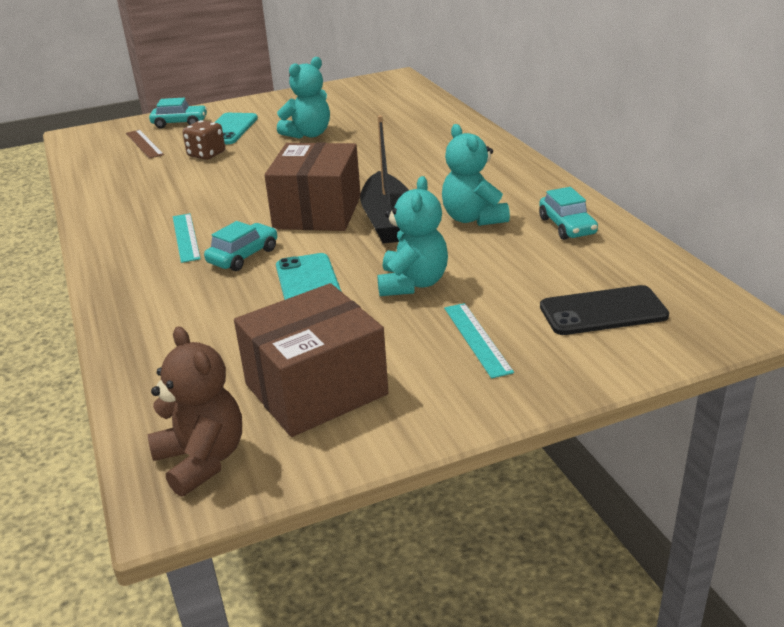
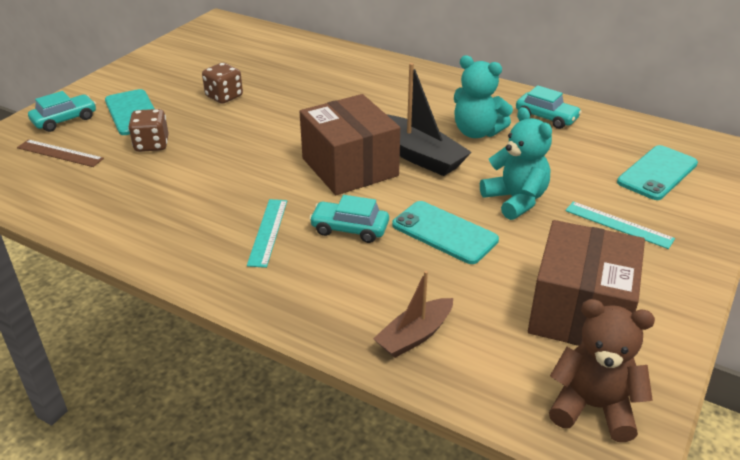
camera: 40 degrees left, 5 degrees up
(164, 347) = (414, 336): none -> brown boat
(186, 237) = (268, 232): turquoise ruler -> turquoise ruler turned 60 degrees clockwise
(243, 256) = (349, 229): turquoise car -> turquoise car turned 75 degrees counterclockwise
(308, 134) = (224, 96): turquoise teddy bear -> brown dice
(603, 311) = (657, 173): black phone -> turquoise phone

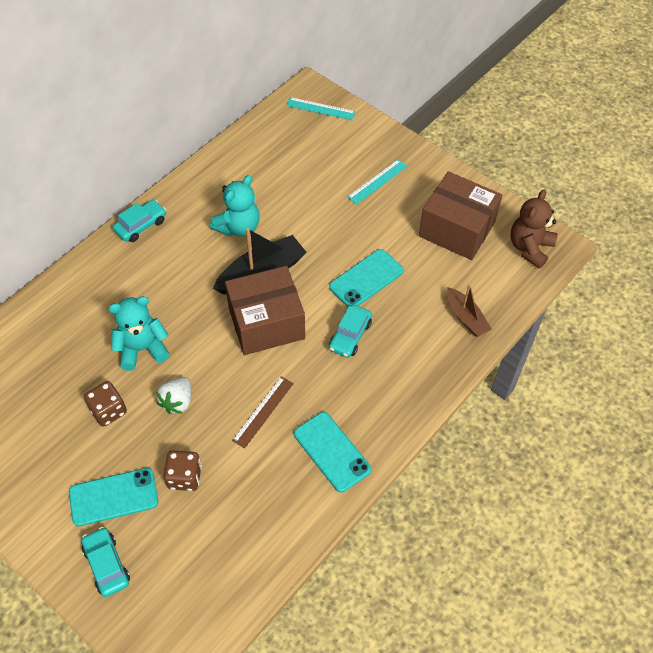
camera: 80 degrees left, 20 degrees up
(60, 153) = (176, 562): brown ruler -> brown ruler (263, 411)
(238, 129) = (177, 401): none -> white strawberry
(268, 232) = (342, 390): turquoise ruler -> turquoise ruler (321, 109)
(515, 200) = (337, 228): turquoise teddy bear -> turquoise teddy bear (142, 349)
(546, 117) = (230, 176): turquoise car -> turquoise car (141, 225)
(657, 173) = (324, 140): turquoise phone -> turquoise phone (332, 451)

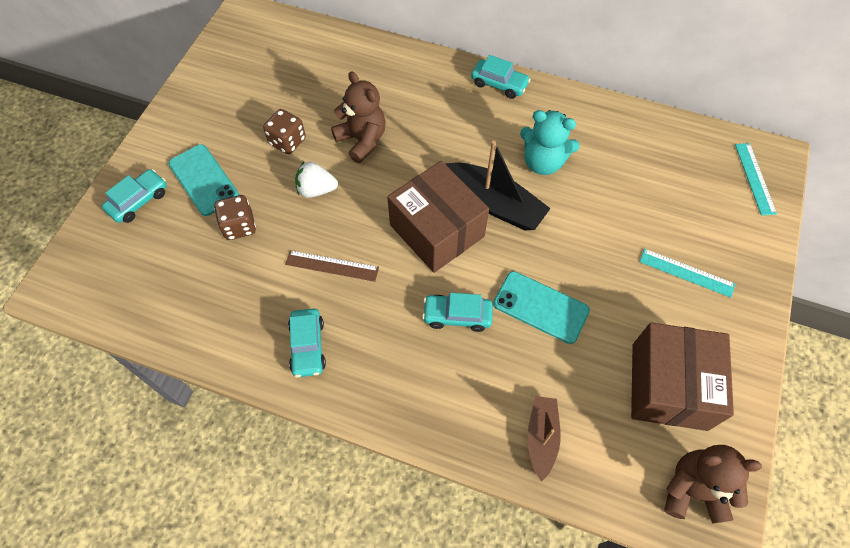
camera: 70 degrees right, 5 degrees up
(142, 349) = (362, 140): turquoise teddy bear -> brown teddy bear
(332, 451) = (308, 346): turquoise phone -> turquoise car
(466, 317) = (541, 437): brown boat -> brown boat turned 150 degrees clockwise

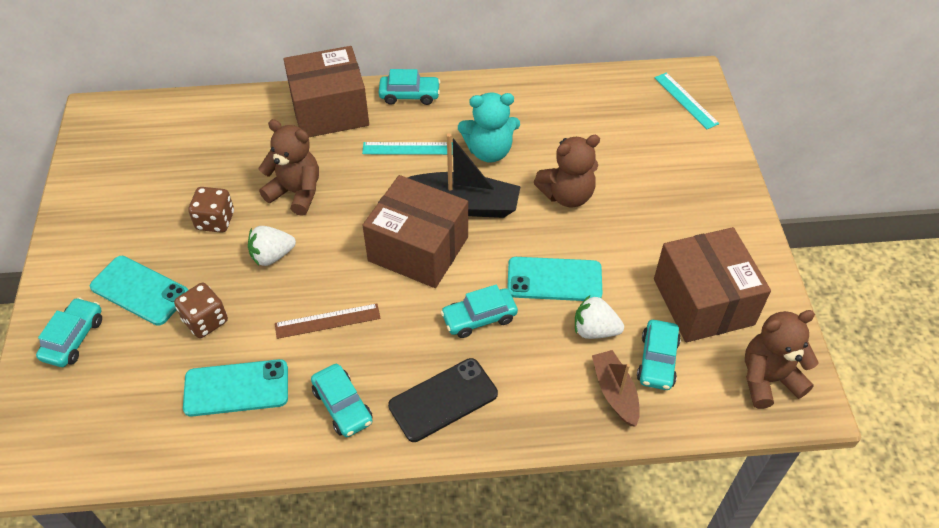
camera: 25 degrees left, 10 degrees down
(235, 294) = (236, 388): none -> turquoise phone
(390, 377) = (443, 400): none -> black phone
(425, 75) = (329, 111): none -> brown box
(553, 370) = (594, 330): none -> white strawberry
(592, 231) = (567, 195): none -> brown teddy bear
(596, 425) = (657, 361): none -> turquoise car
(686, 273) = (668, 200): turquoise ruler -> turquoise ruler (407, 148)

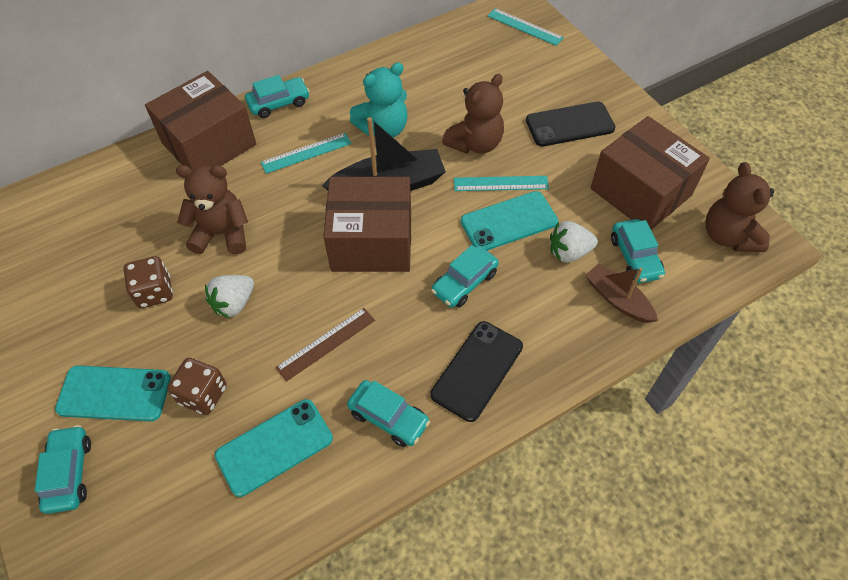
camera: 25 degrees left, 5 degrees up
(568, 241) = (501, 183): none -> turquoise ruler
(672, 210) = (570, 124): none -> black phone
(768, 379) = (728, 236): brown teddy bear -> brown teddy bear turned 60 degrees counterclockwise

